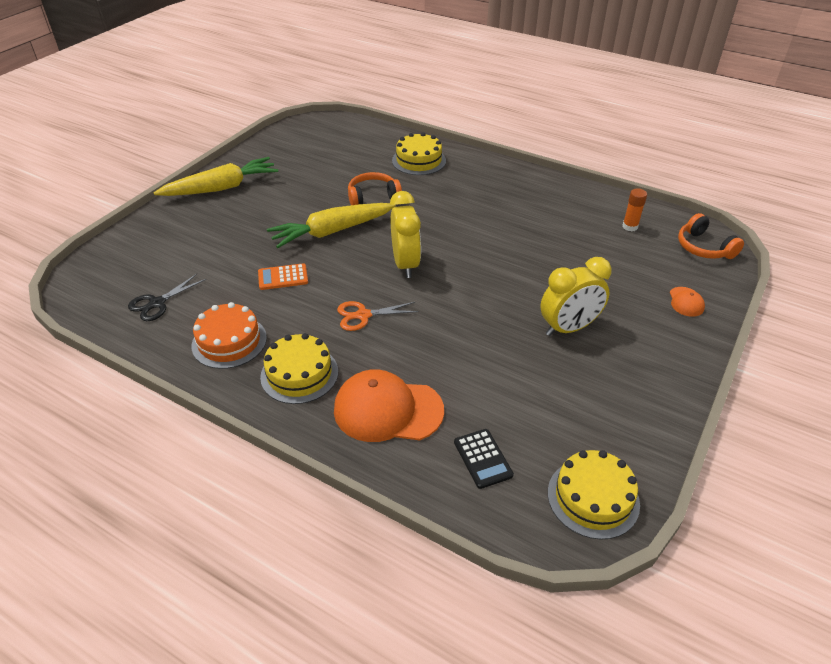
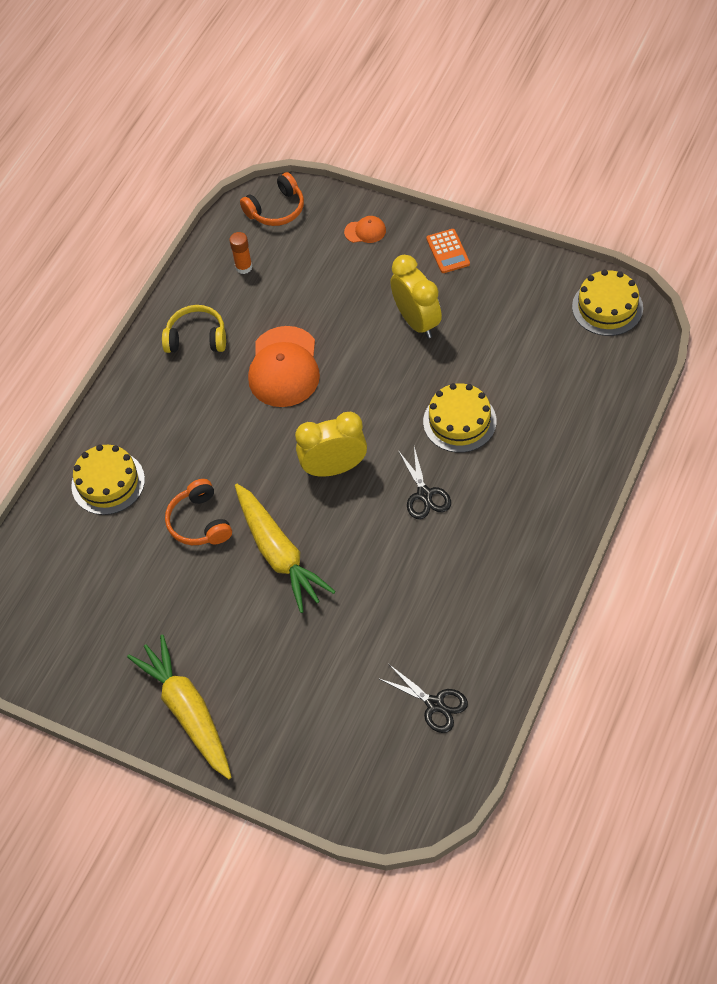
camera: 90 degrees left, 15 degrees up
(229, 341) = (483, 610): orange cake -> none
(283, 277) = (372, 585): orange calculator -> orange calculator (448, 251)
(299, 374) = (517, 534): yellow cake -> yellow cake (459, 421)
(363, 315) = (424, 495): orange scissors -> black scissors
(388, 410) = (548, 453): orange cap -> orange cap (284, 367)
(483, 458) = (586, 379): black calculator -> none
(550, 200) = (196, 338): none -> yellow headphones

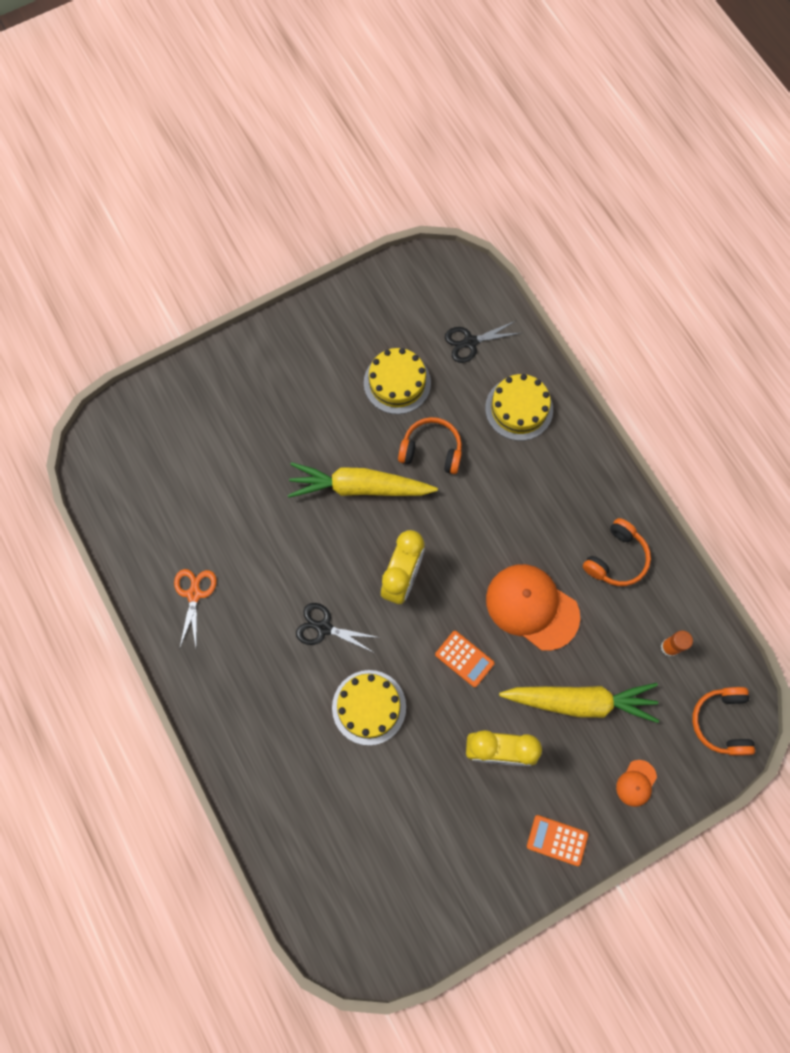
camera: 120 degrees right, 15 degrees up
(187, 711) = (285, 351): yellow carrot -> yellow carrot (580, 701)
(196, 338) = (616, 558): yellow headphones -> orange headphones
(365, 384) = (464, 659): none -> orange calculator
(435, 704) = (154, 509): black scissors -> black scissors (470, 342)
(482, 611) = (194, 594): none -> orange scissors
(607, 307) = (385, 934): yellow cake -> yellow cake (397, 382)

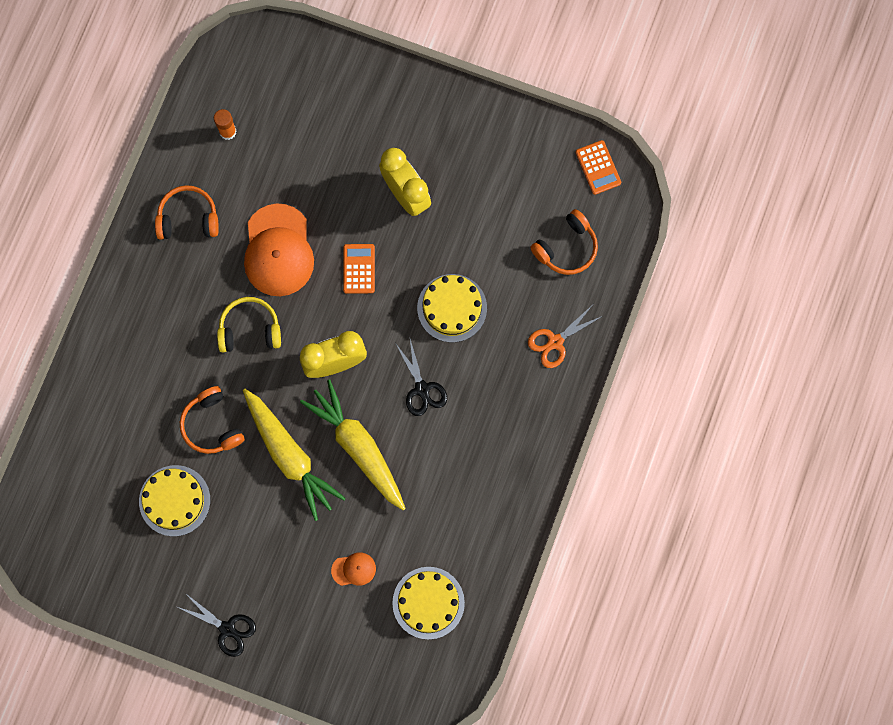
camera: 130 degrees left, 5 degrees up
(194, 594) = (479, 508): orange scissors -> orange scissors (555, 342)
(470, 342) = (89, 471): black scissors -> black scissors (227, 629)
(484, 535) = (249, 329): none -> yellow headphones
(519, 408) = (119, 385): yellow cake -> yellow cake (428, 603)
(557, 840) = (433, 109): orange calculator -> orange calculator (598, 167)
(580, 701) = (321, 164): yellow carrot -> yellow carrot (358, 447)
(636, 783) = (348, 85): orange cap -> orange cap (354, 569)
(721, 722) = (255, 59): orange headphones -> orange headphones (566, 248)

